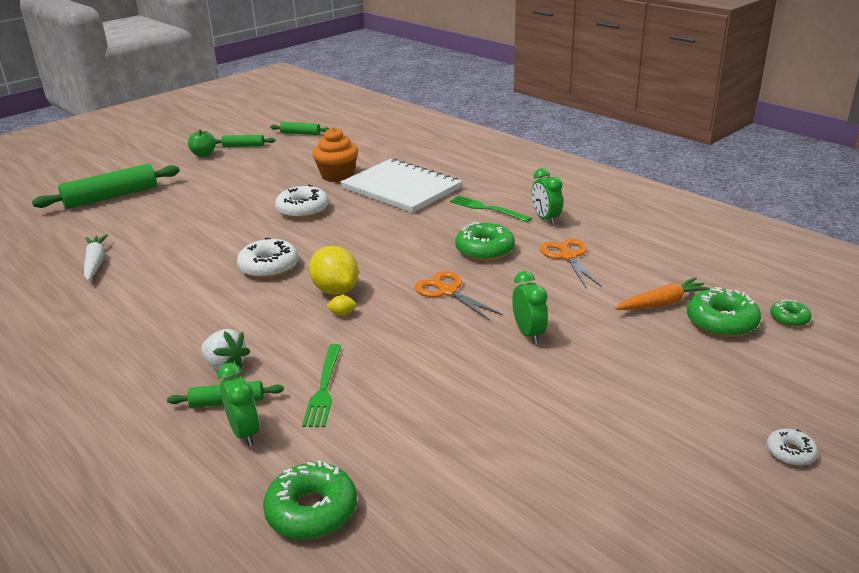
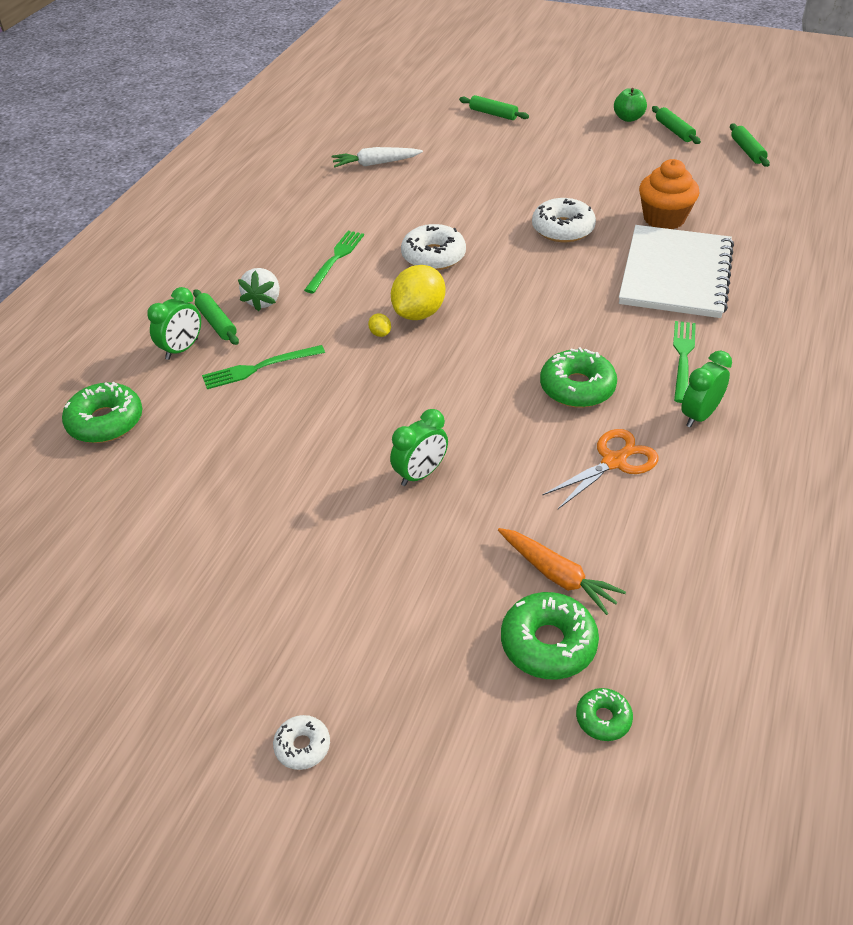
camera: 65 degrees right, 15 degrees up
(95, 262) = (375, 164): white carrot -> white carrot turned 150 degrees counterclockwise
(111, 197) = (493, 114): green rolling pin -> green rolling pin, size x0.52
(212, 313) = (335, 259): none -> green fork
(447, 291) = (467, 388): orange scissors -> none

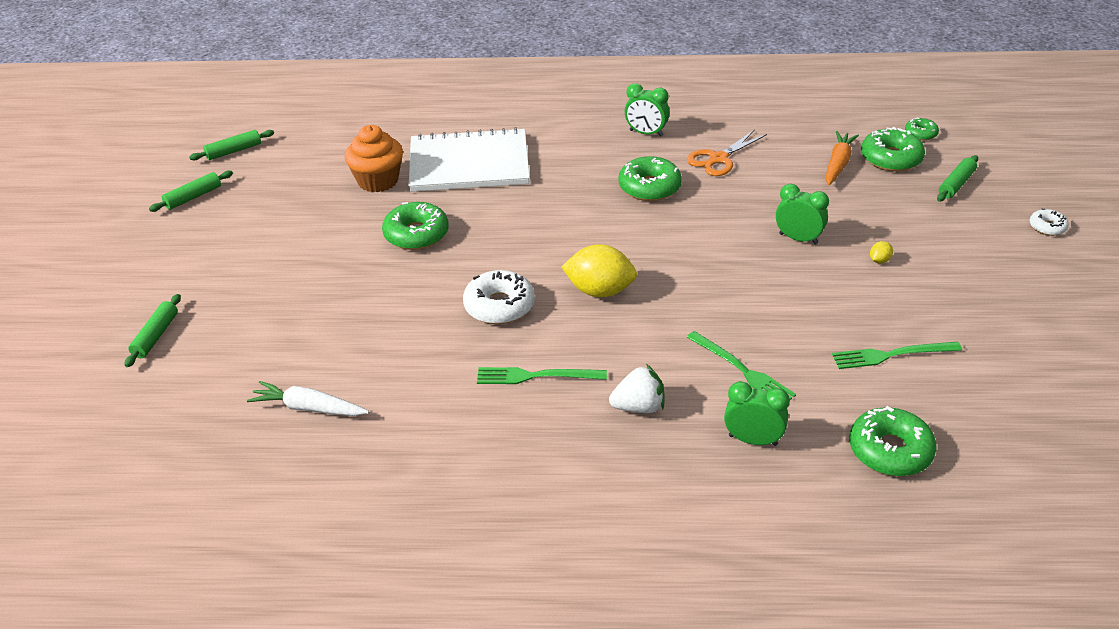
camera: 110 degrees left, 5 degrees down
(217, 323) = (696, 430): green rolling pin -> green rolling pin (956, 184)
(375, 164) = (308, 408): white carrot -> white carrot turned 135 degrees clockwise
(380, 333) = (644, 307): yellow lemon -> yellow lemon (879, 260)
(563, 229) = (416, 234): white donut -> green donut
(614, 461) = (718, 159): orange scissors -> orange scissors turned 75 degrees counterclockwise
(628, 118) = (164, 230): green apple -> none
(683, 358) = (583, 147): green fork -> green fork (892, 355)

